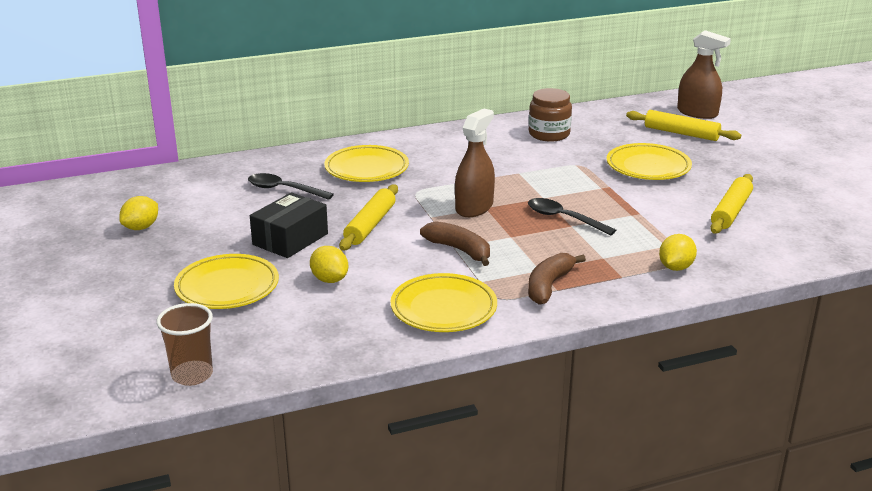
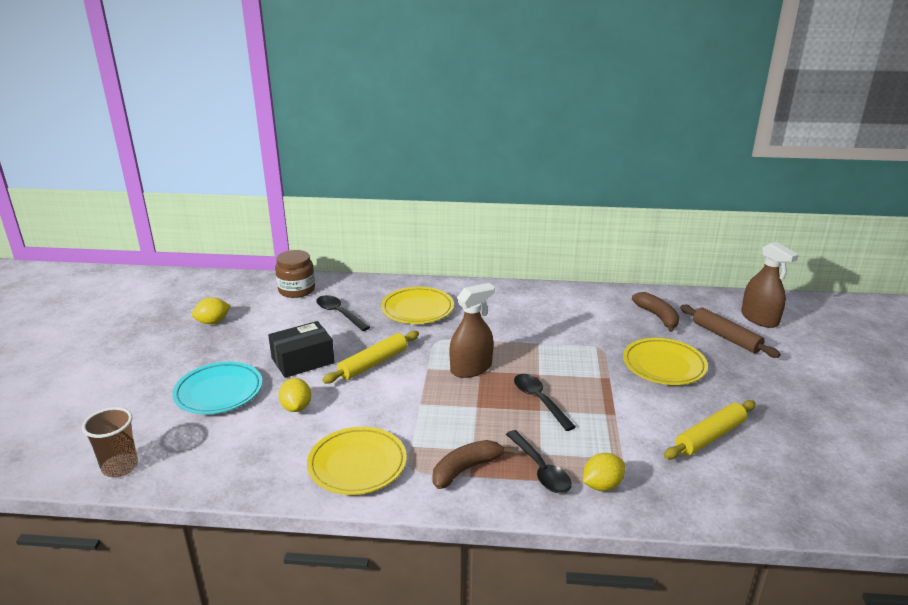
camera: 25 degrees right, 0 degrees up
(227, 287) = (219, 392): yellow plate -> turquoise plate
(459, 250) = (422, 408): brown banana -> brown banana (657, 317)
(549, 134) = (598, 310): brown jar -> brown jar (296, 290)
(613, 269) = (540, 469): none -> black spoon
(681, 133) = (726, 337): yellow rolling pin -> brown rolling pin

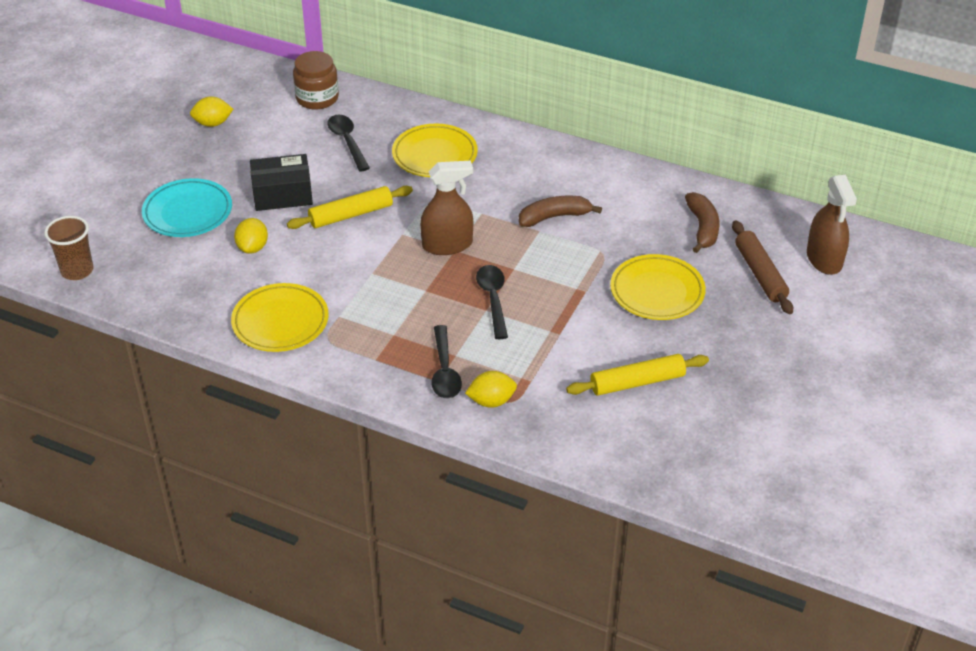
camera: 20 degrees right, 15 degrees up
(466, 469) = (376, 352): brown banana -> brown banana (554, 217)

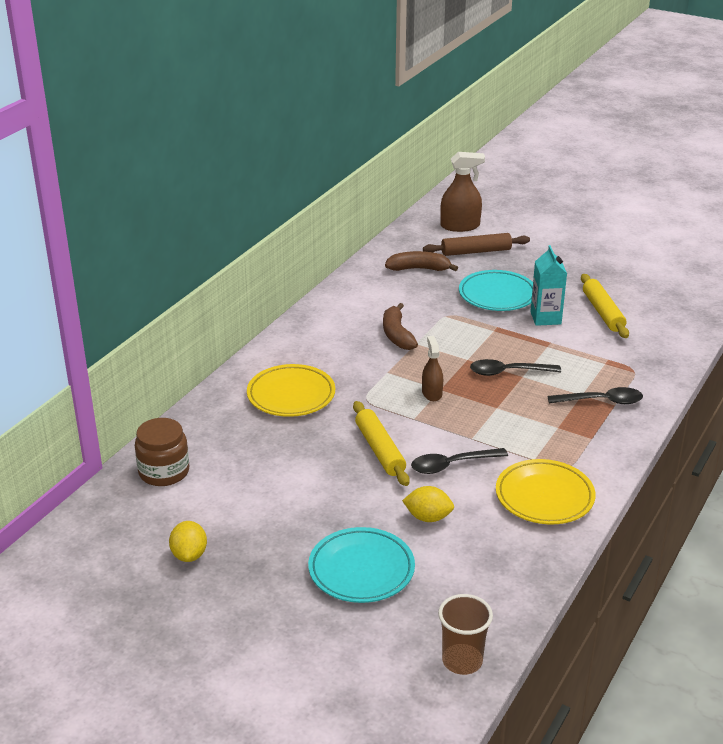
camera: 85 degrees left, 10 degrees down
(282, 194) = (338, 497): black box -> none
(347, 142) = (254, 451): black spoon -> black spoon (452, 465)
(447, 245) = (432, 393): brown spray bottle -> brown spray bottle, size x0.62
(491, 401) = (634, 379): yellow lemon -> none
(613, 331) = (545, 318): none -> turquoise carton
(657, 292) = (497, 295): yellow plate -> turquoise plate

